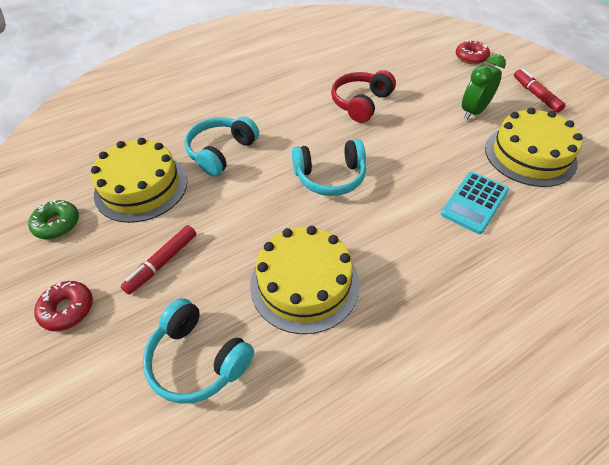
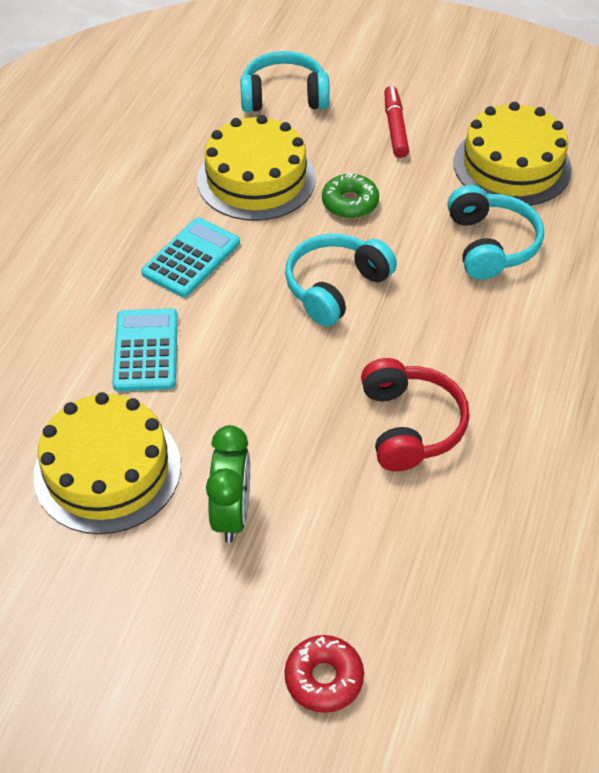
camera: 140 degrees right, 0 degrees up
(57, 224) = (529, 101): green donut -> green donut (350, 203)
(67, 309) = (419, 68): red donut -> none
(404, 246) = (191, 258): none -> turquoise calculator
(536, 95) = (150, 629): red marker -> none

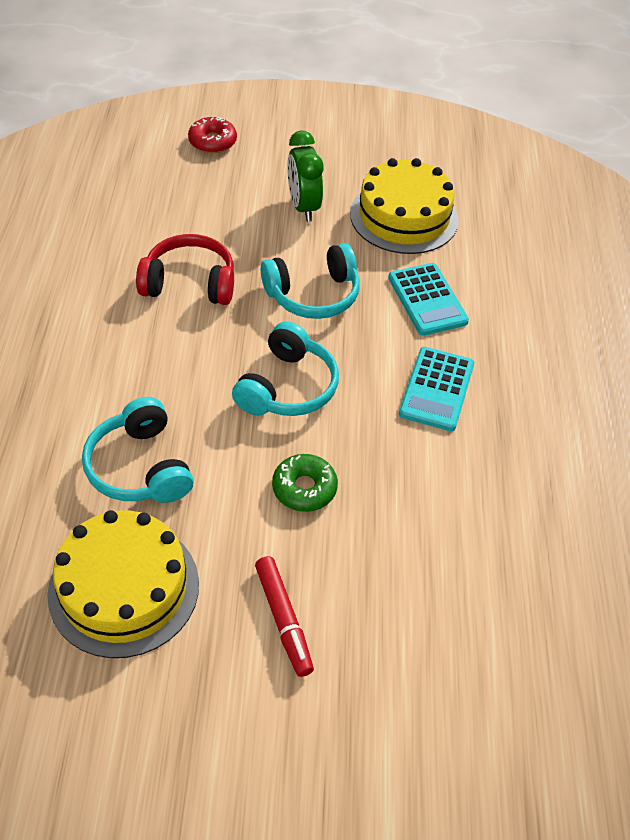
camera: 160 degrees right, 0 degrees up
(256, 179) = (419, 497): yellow cake -> none
(284, 97) = (446, 642): turquoise headphones -> turquoise headphones (313, 294)
(410, 425) = (189, 283): red headphones -> red headphones turned 120 degrees clockwise

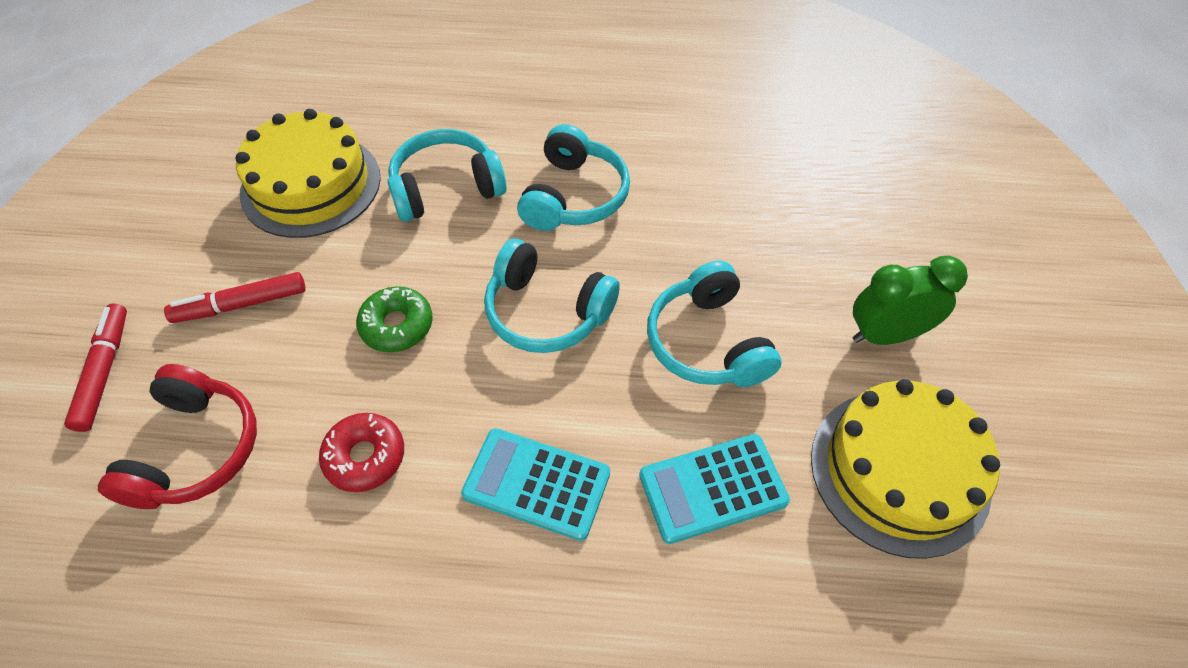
camera: 95 degrees right, 5 degrees up
(159, 371) = (574, 196): none -> turquoise headphones
(189, 283) = (713, 216): red headphones -> red headphones (195, 450)
(212, 141) = (997, 230): red donut -> red donut (365, 457)
(366, 724) = (105, 371): none -> red marker

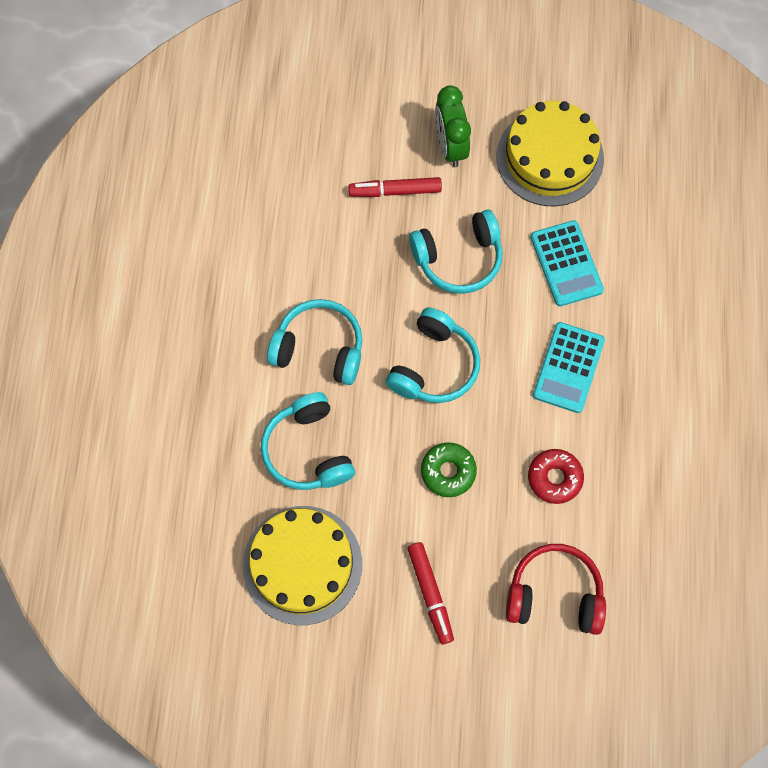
camera: 90 degrees left, 15 degrees up
(105, 371) = (493, 682): red marker -> red marker (395, 191)

